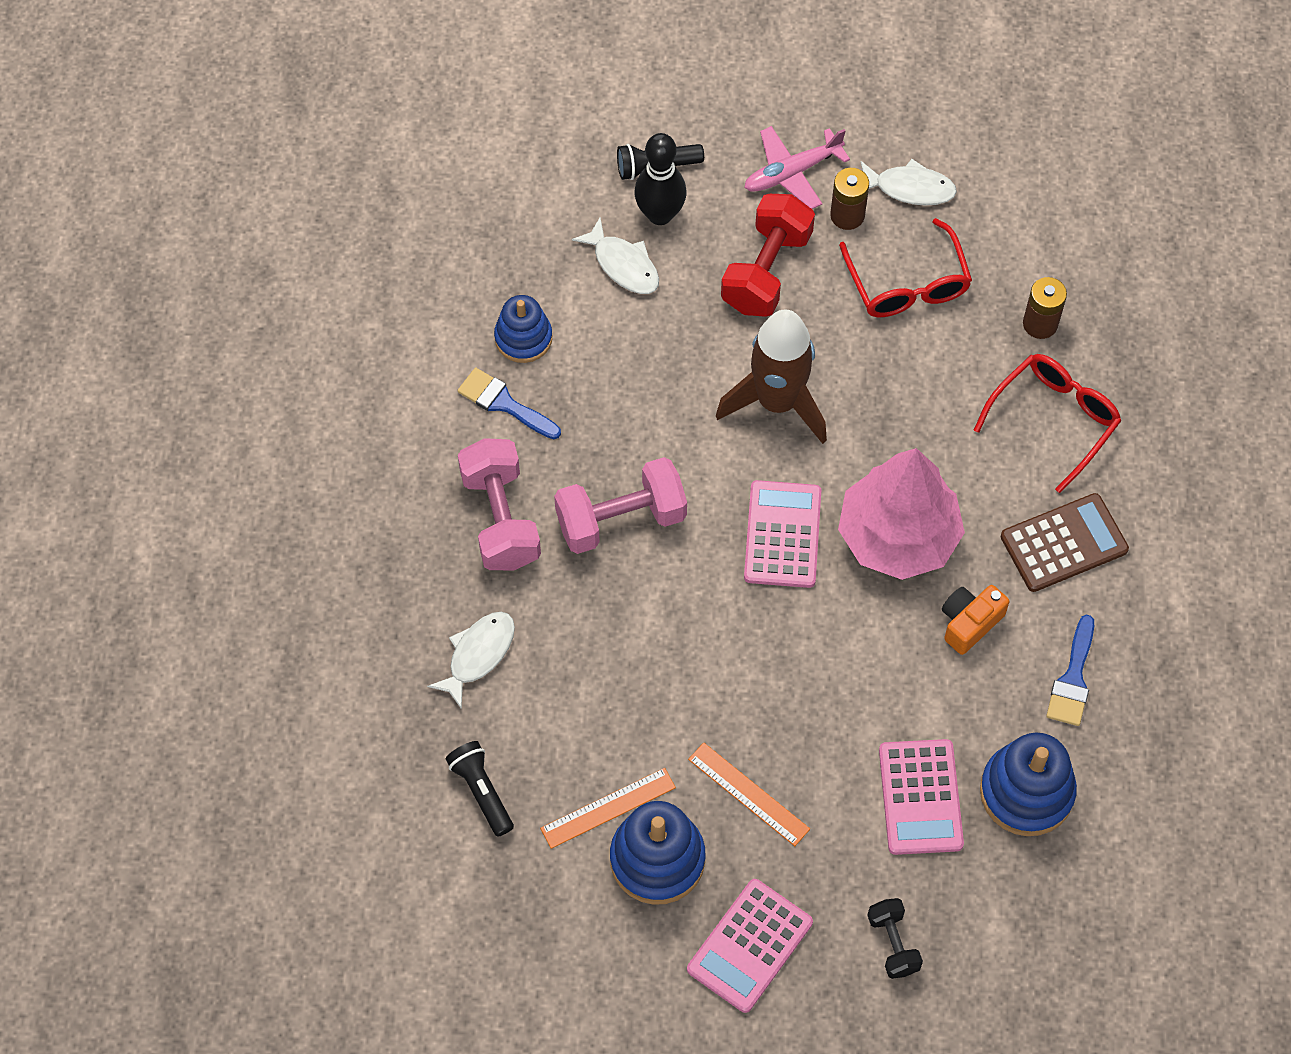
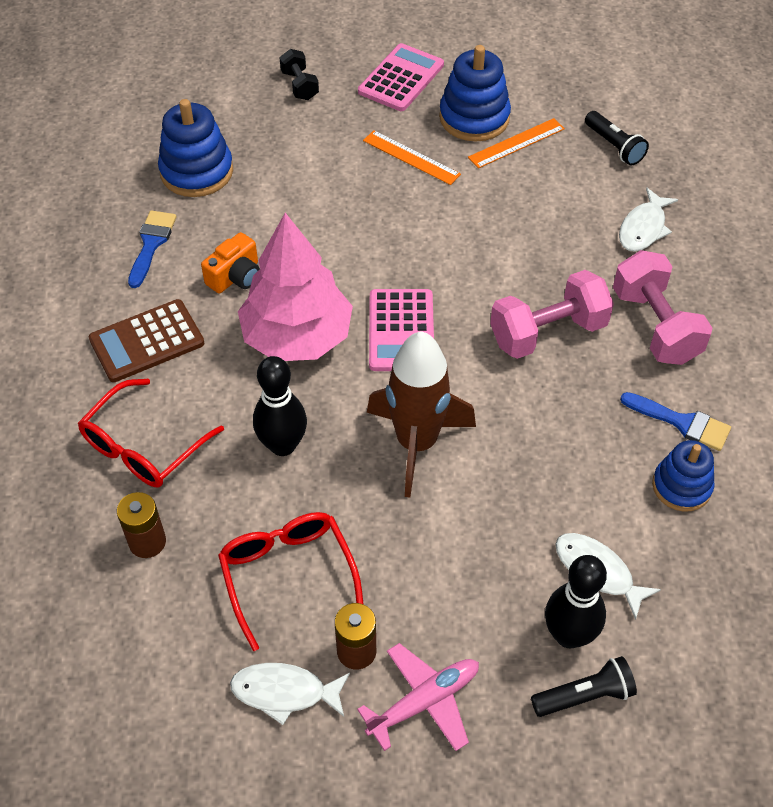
camera: 175 degrees right, 10 degrees down
(766, 271) = (441, 577): red dumbbell -> none
(913, 410) = (283, 445): none -> black bowling pin
(920, 797) = (279, 163): pink calculator -> none

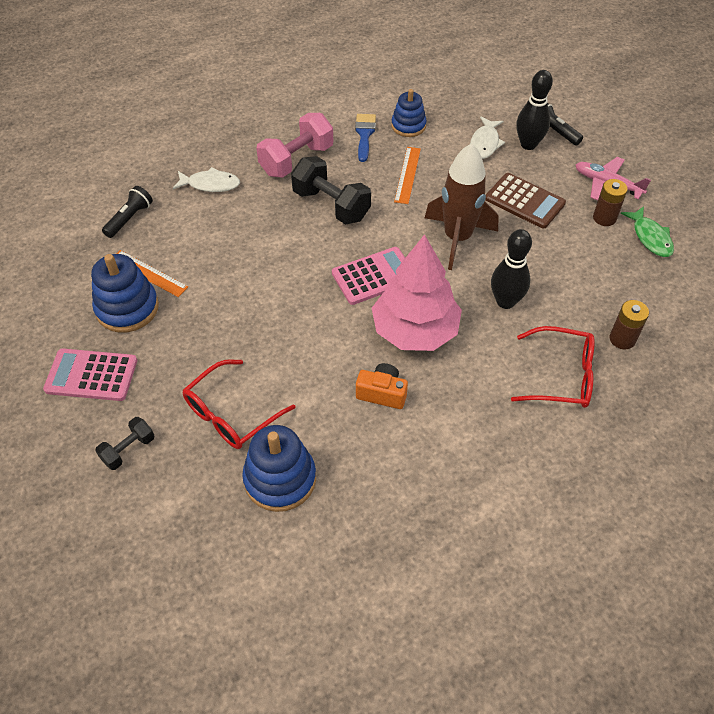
camera: 115 degrees left, 0 degrees up
(147, 341) = (477, 420): brown calculator -> brown calculator (524, 201)
(151, 244) = (381, 470): blue brush -> none
(284, 692) = (650, 237): white fish -> green fish
(287, 574) = (587, 263): red glasses -> red glasses (231, 414)
(411, 157) = (193, 332): orange ruler -> orange ruler (407, 175)
(548, 332) = (331, 205): pink dumbbell -> black dumbbell

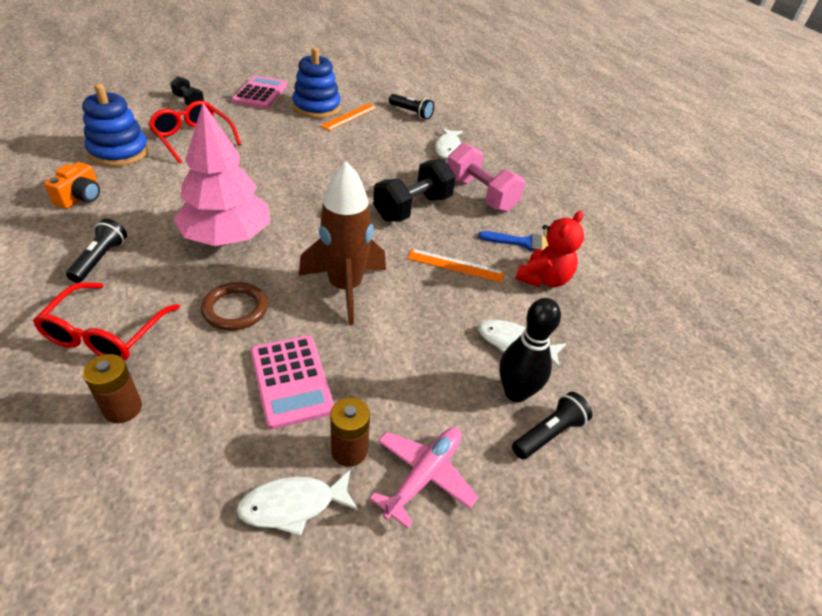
camera: 90 degrees right, 10 degrees down
(374, 276) = (308, 222): pink calculator -> pink calculator (291, 381)
(382, 393) = (166, 208): orange camera -> orange camera (80, 197)
(408, 126) = (543, 279): blue stacking toy -> red teddy bear
(476, 416) = (100, 259): none -> black flashlight
(505, 301) = (235, 309): black bowling pin -> brown ring
(524, 201) = (398, 362): brown calculator -> none
(650, 237) = (293, 505): green fish -> white fish

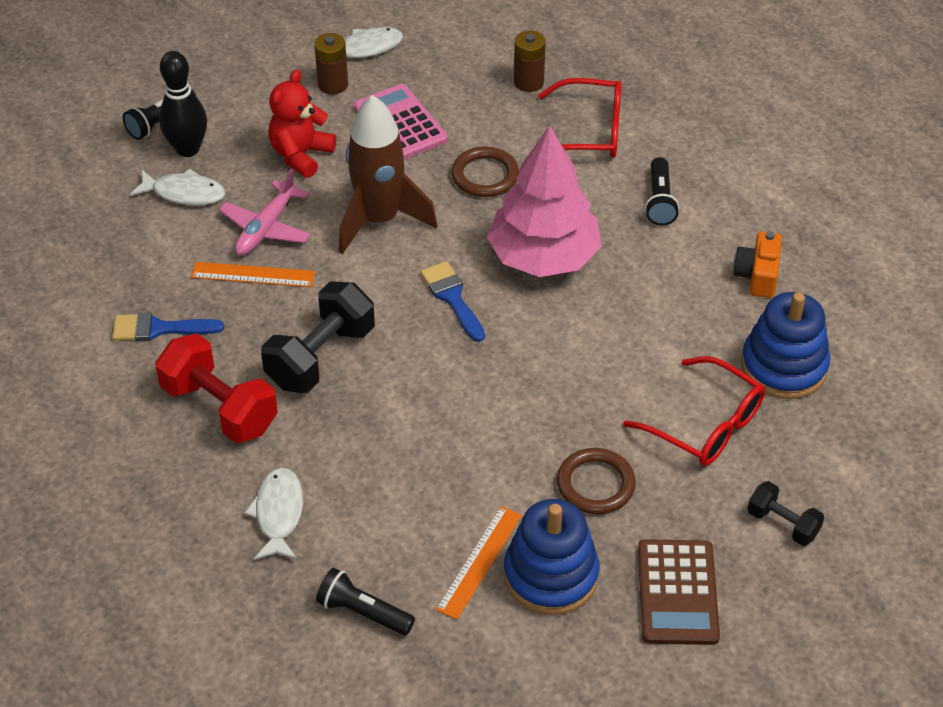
camera: 175 degrees right, 5 degrees up
(105, 334) = (590, 132): red glasses -> red glasses turned 90 degrees clockwise
(260, 93) = (677, 593): pink calculator -> brown calculator
(273, 129) = (595, 484): none -> brown ring
(310, 224) = (452, 297): none -> blue brush
(424, 476) = (269, 78): pink plane -> pink plane (266, 228)
(480, 195) = (220, 408): pink dumbbell -> red dumbbell
(543, 279) = (140, 278): red teddy bear -> red teddy bear (301, 155)

